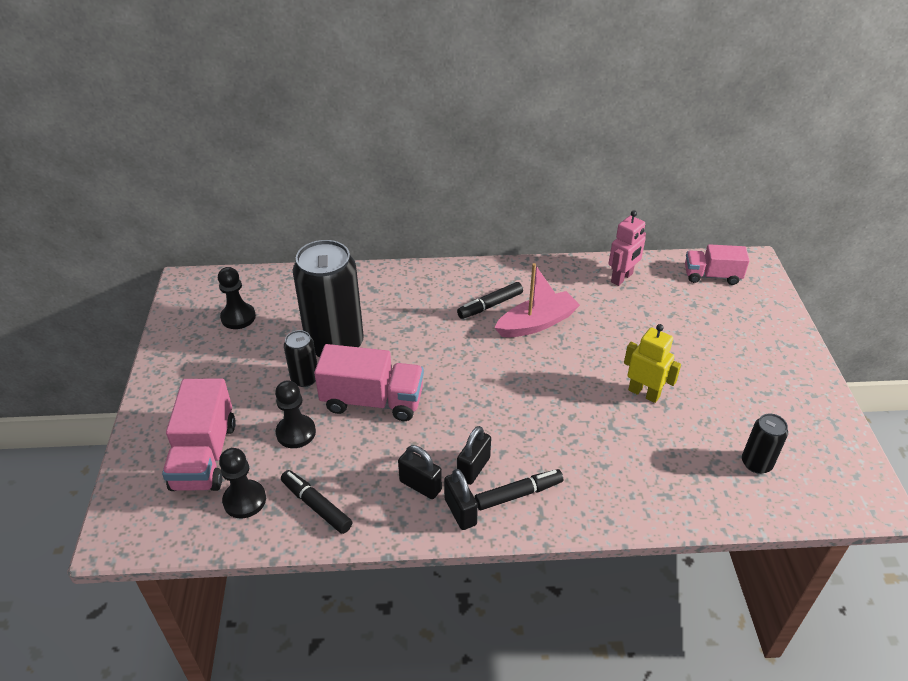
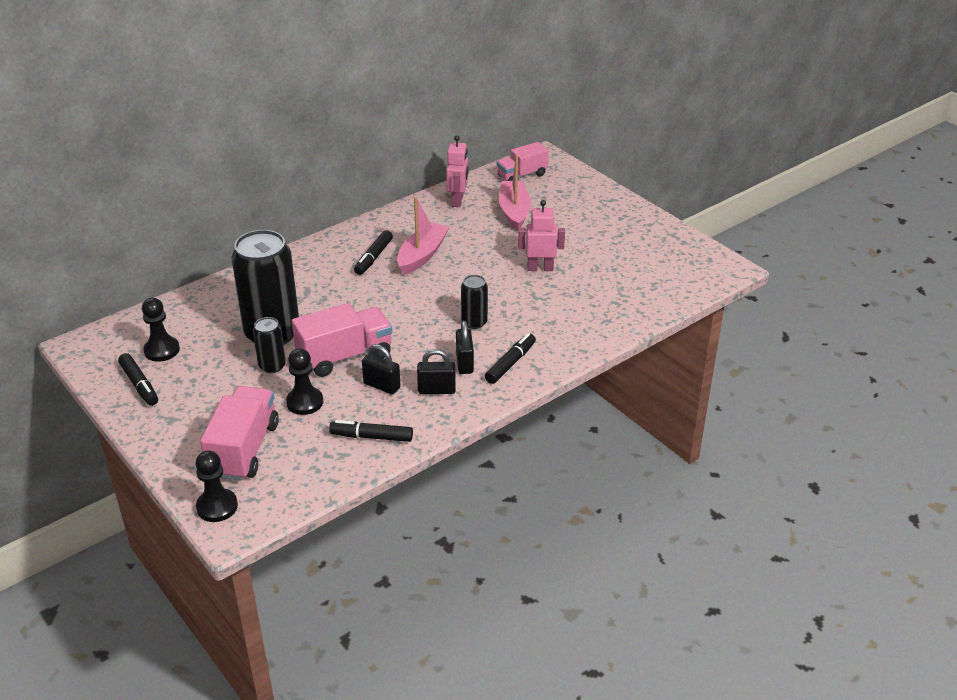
camera: 35 degrees left, 5 degrees down
(192, 343) = (139, 385): none -> black marker
(204, 455) = (244, 449): pink truck -> pink truck turned 135 degrees counterclockwise
(244, 500) = (311, 460): black pawn -> black pawn (217, 507)
(460, 512) = (480, 391): black padlock -> black padlock (382, 386)
(644, 393) = (540, 268): yellow robot -> pink robot
(670, 314) = (514, 211): none -> pink boat
(756, 463) = (646, 278): black can -> black can (474, 322)

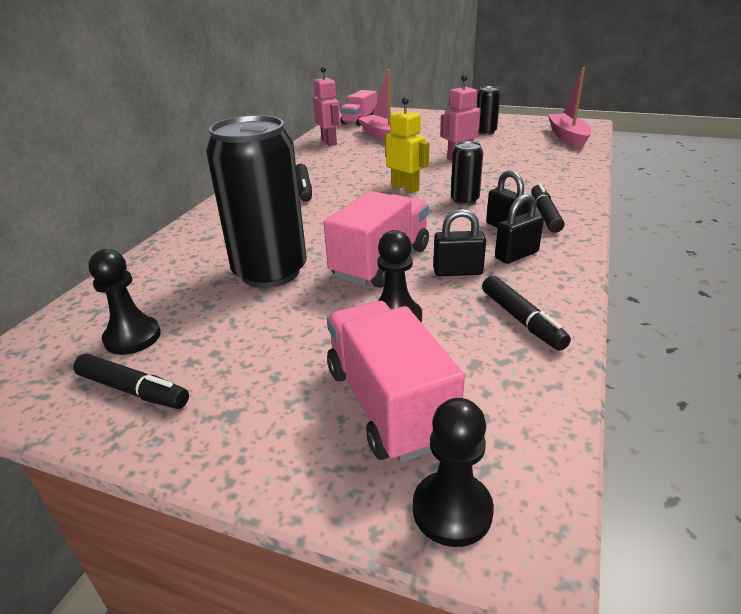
camera: 30 degrees left, 5 degrees down
(272, 366) = (308, 300): black can -> black can (485, 132)
(371, 437) = (522, 320): black marker -> black marker turned 90 degrees counterclockwise
(422, 255) = (347, 176): pink boat -> pink boat (568, 137)
(448, 289) = (405, 188): none -> yellow robot

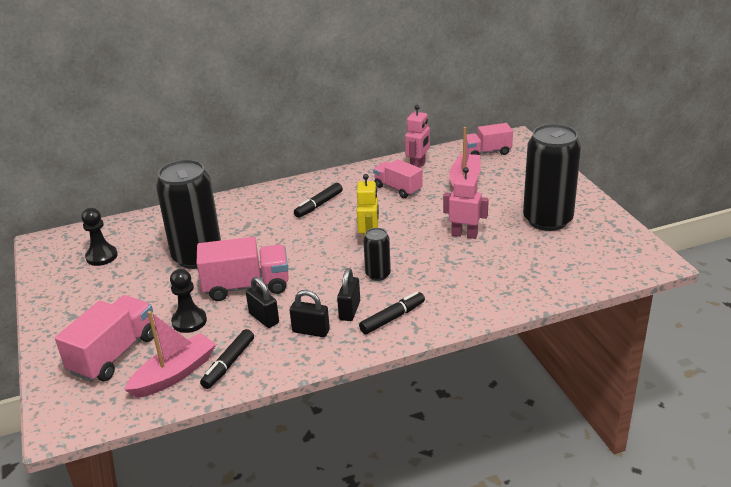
camera: 50 degrees right, 0 degrees up
(133, 390) = (67, 282): black marker -> none
(345, 156) = (398, 188): none -> pink truck
(452, 510) = (60, 402): black pawn -> none
(485, 132) = (547, 220): black can -> black can, size x2.11
(568, 137) = (596, 265): pink boat -> pink boat (174, 374)

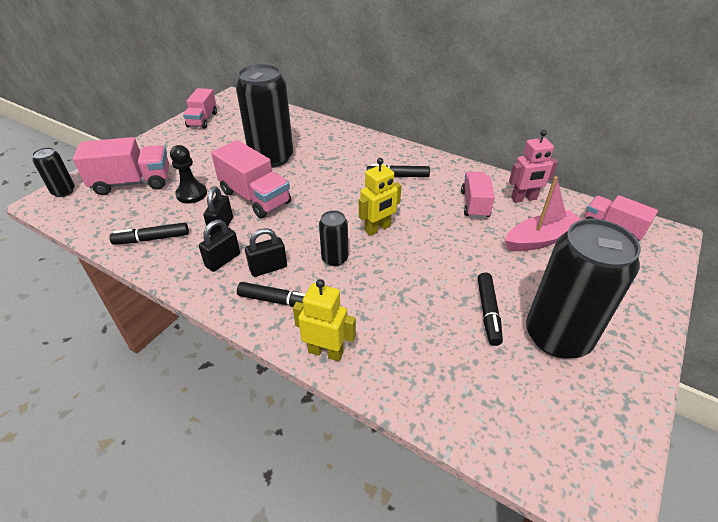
camera: 50 degrees right, 10 degrees up
(59, 276) = (202, 120): none -> pink truck
(59, 408) = (63, 191): none -> black can
(101, 256) = (236, 123): black pawn -> none
(174, 374) = (125, 220): pink boat -> none
(311, 331) = (223, 260): black padlock -> black padlock turned 60 degrees clockwise
(464, 235) = (455, 284): pink robot -> none
(465, 314) = (326, 352): none -> yellow robot
(503, 234) = (488, 312): none -> black marker

